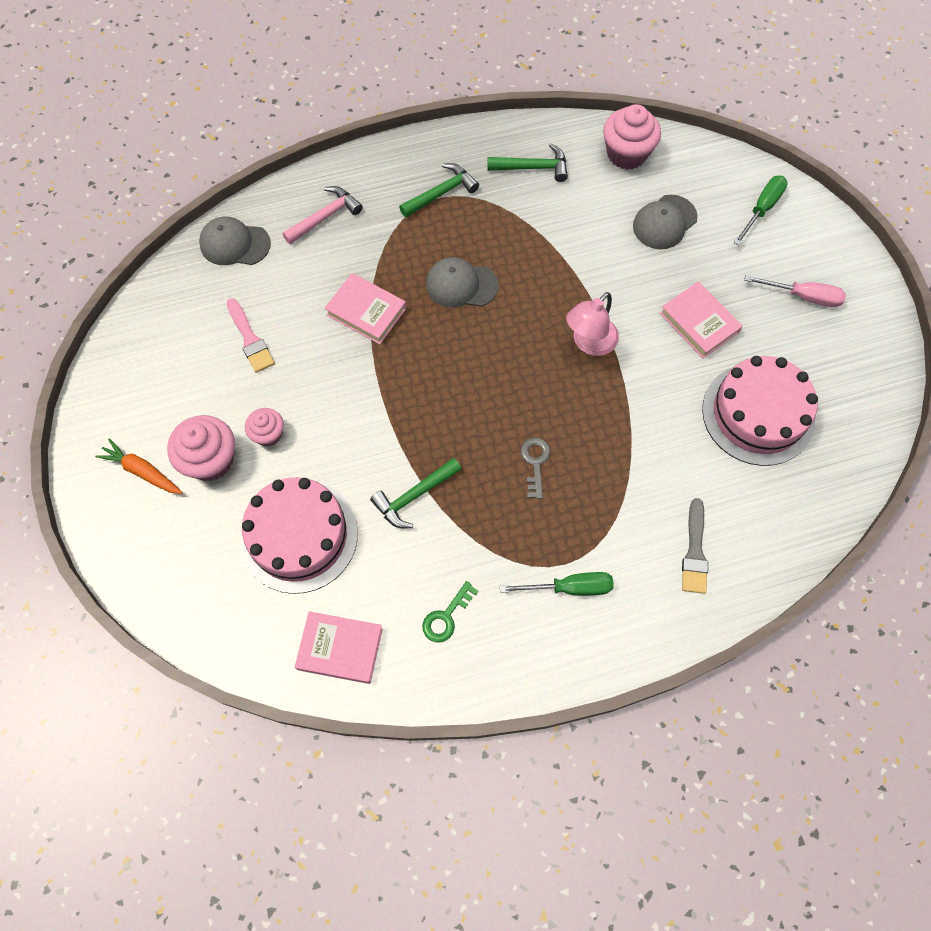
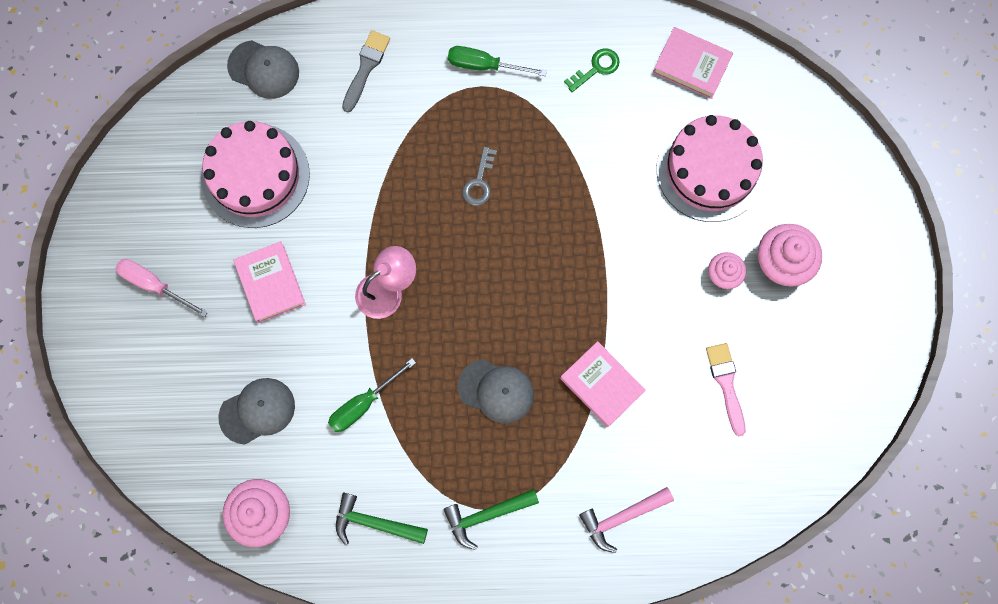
camera: 165 degrees left, 10 degrees up
(142, 471) = (847, 268): orange carrot -> none
(234, 244) = (727, 507): grey cap -> grey cap (263, 69)
(414, 496) = (598, 179): green hammer -> none
(761, 209) = (147, 400): green screwdriver -> green screwdriver (363, 403)

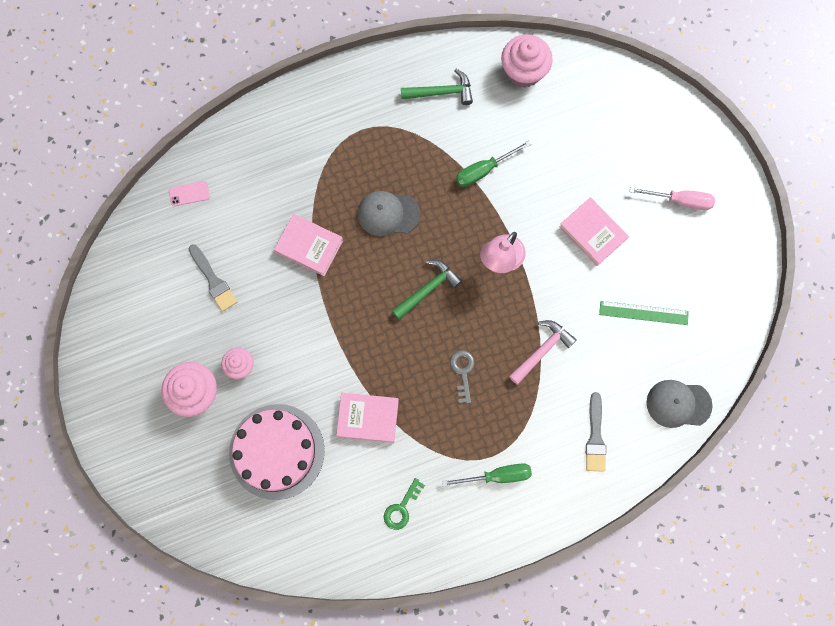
camera: 160 degrees right, 0 degrees up
(255, 175) = (643, 312): pink cake -> green ruler
(257, 411) = (559, 138): grey cap -> none
(363, 403) = (484, 170): green screwdriver -> green screwdriver turned 150 degrees counterclockwise
(486, 515) = (363, 125): green hammer -> green hammer (427, 289)
(622, 517) = (263, 157): pink hammer -> pink hammer (542, 351)
(691, 65) = (321, 541): pink book -> pink book (368, 418)
(725, 502) = (189, 193): none -> pink phone
(726, 384) = (213, 280): pink brush -> grey brush

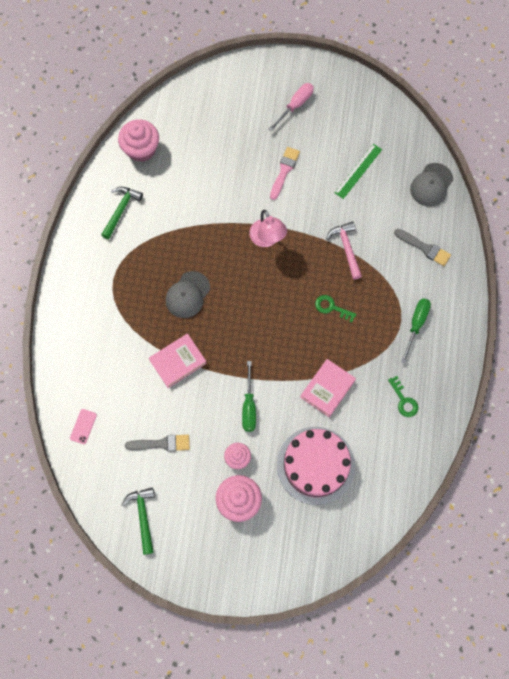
camera: 60 degrees left, 5 degrees down
(427, 289) = (259, 298): green hammer -> green hammer (143, 517)
(462, 372) = (331, 307): grey key -> green key
(484, 170) = (196, 214): green screwdriver -> green screwdriver (249, 406)
(592, 233) = (284, 171): pink book -> pink brush

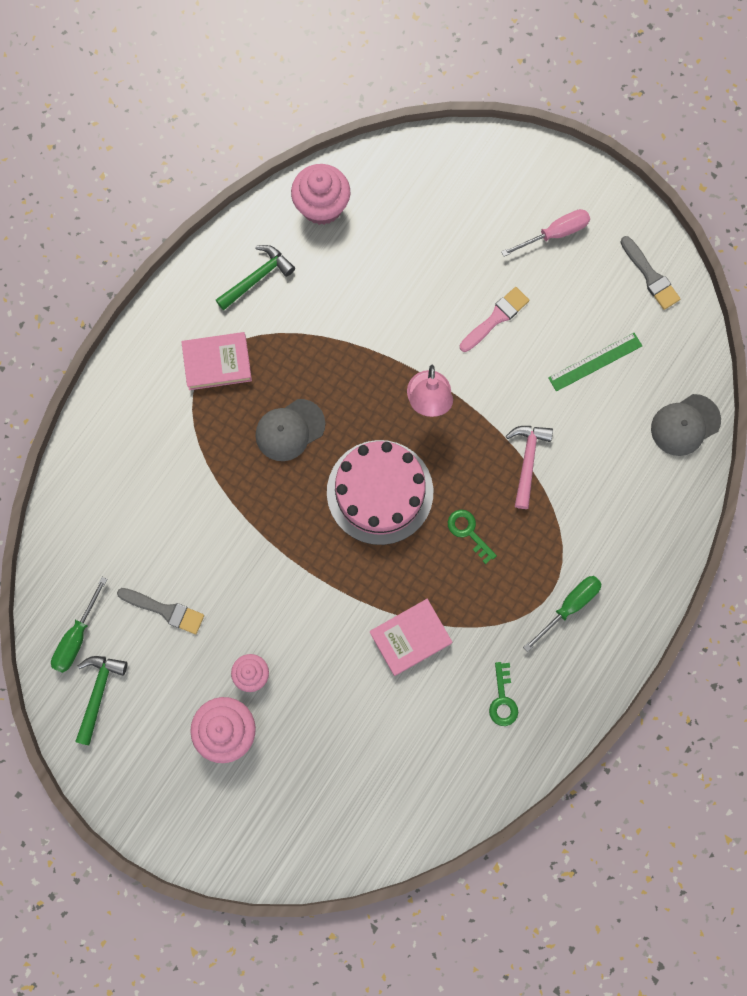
camera: 25 degrees right, 5 degrees up
(83, 426) = (78, 542): pink phone -> none
(178, 361) = (235, 513): pink book -> pink book (217, 363)
(249, 406) = (298, 613): green screwdriver -> green screwdriver (77, 636)
(316, 465) = (346, 730): pink cake -> pink cake (380, 492)
(424, 248) = (632, 507): grey brush -> grey brush (650, 276)

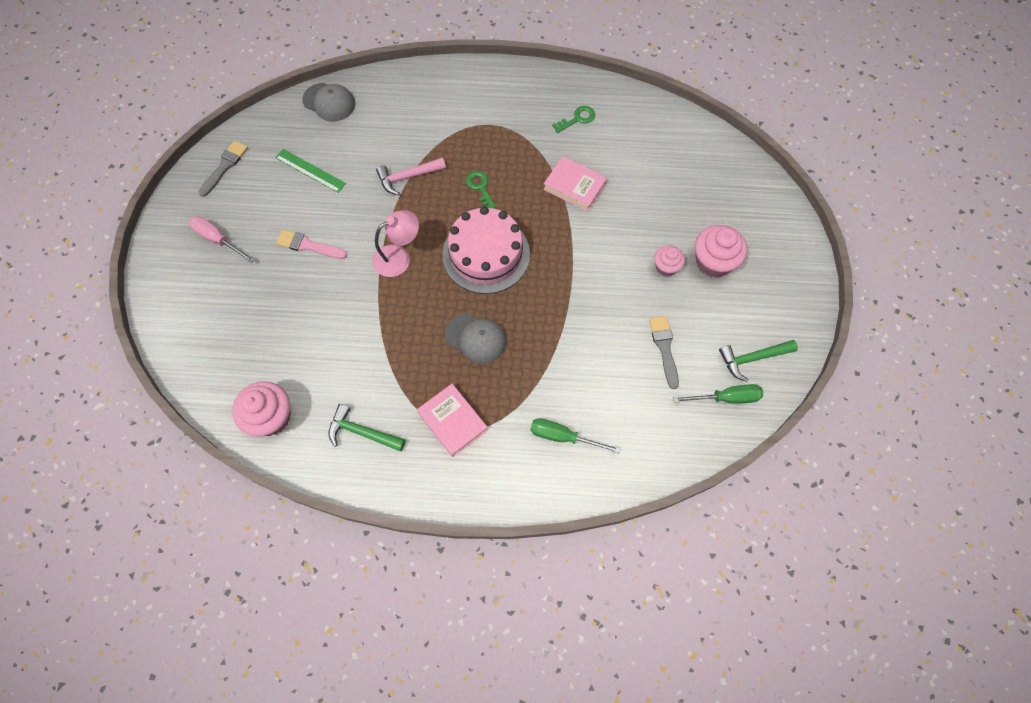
camera: 120 degrees left, 10 degrees down
(468, 532) = (480, 188): green key -> green key turned 135 degrees clockwise
(569, 606) = (493, 111): green screwdriver -> green screwdriver (563, 437)

